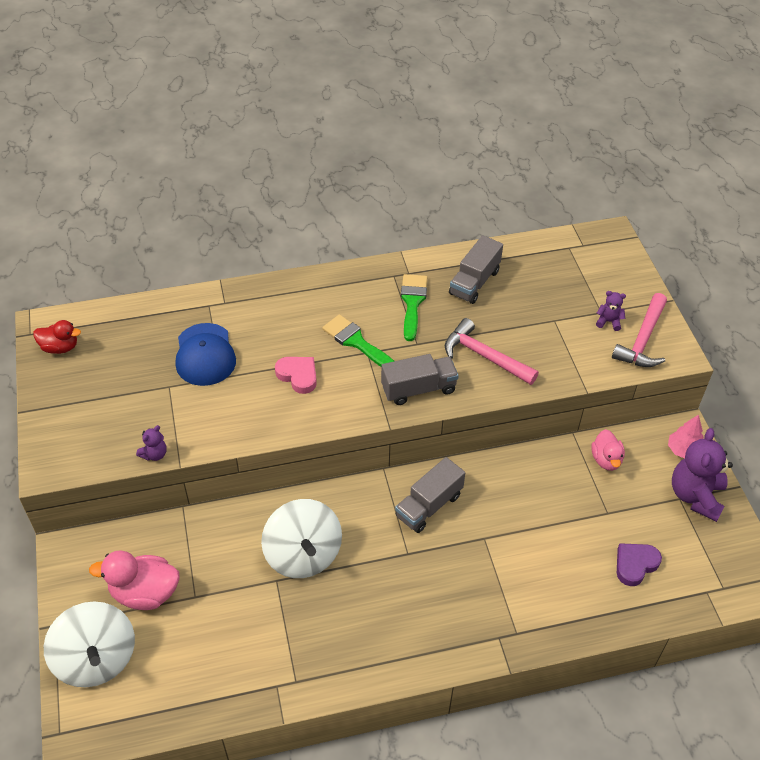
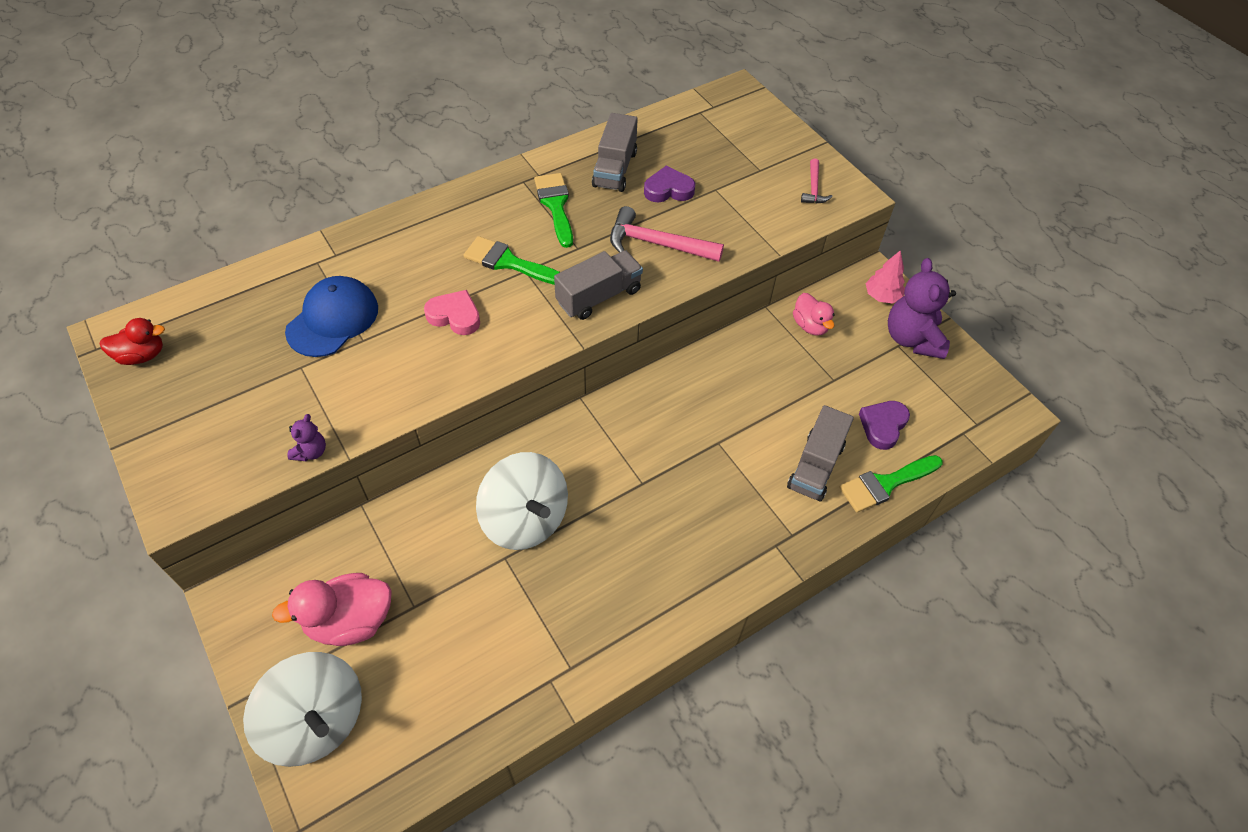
camera: 20 degrees left, 5 degrees up
(205, 355) = (333, 319): blue cap -> blue cap turned 120 degrees counterclockwise
(429, 505) = (645, 424): grey truck -> grey truck (815, 466)
(513, 311) = (668, 189): none -> purple heart
(608, 321) = (772, 178): purple teddy bear -> none
(616, 615) = (885, 484): none -> green brush
(643, 340) = (813, 188): pink hammer -> pink hammer, size x0.56

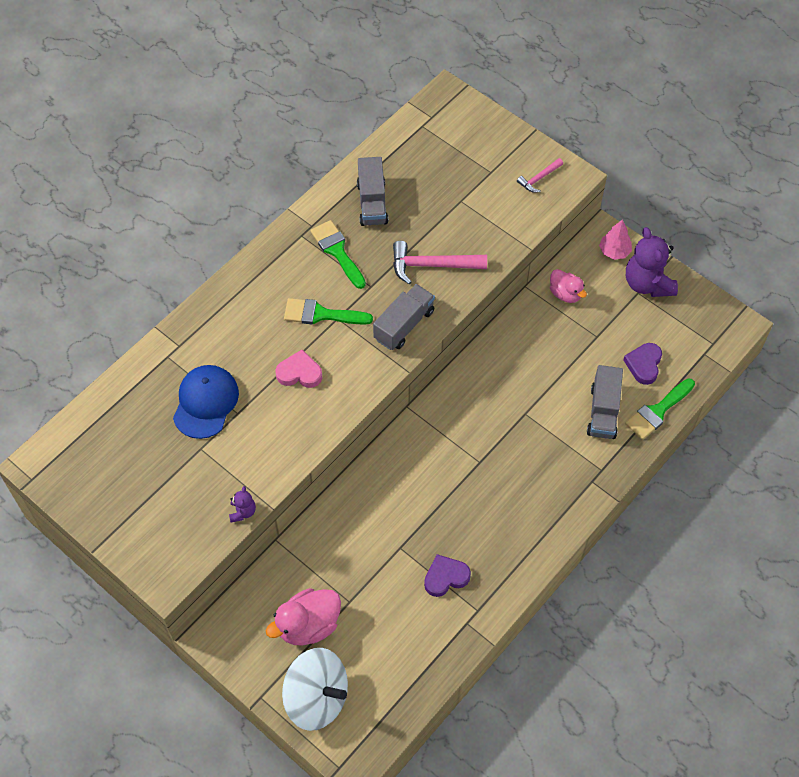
camera: 15 degrees left, 5 degrees up
(142, 355) = (72, 474): red duck -> none
(525, 519) = (403, 514): white spinning top -> none
(668, 189) = (423, 211): purple heart -> purple heart (445, 577)
(813, 188) = (539, 178): pink hammer -> pink hammer turned 60 degrees clockwise

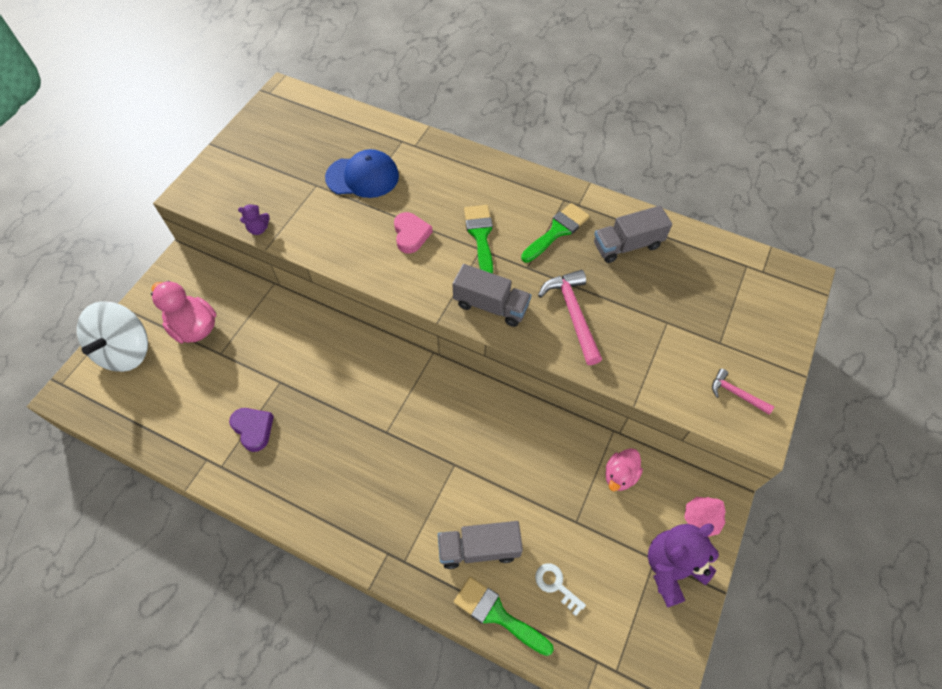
camera: 75 degrees right, 0 degrees up
(644, 365) = (556, 585): purple heart -> white key

